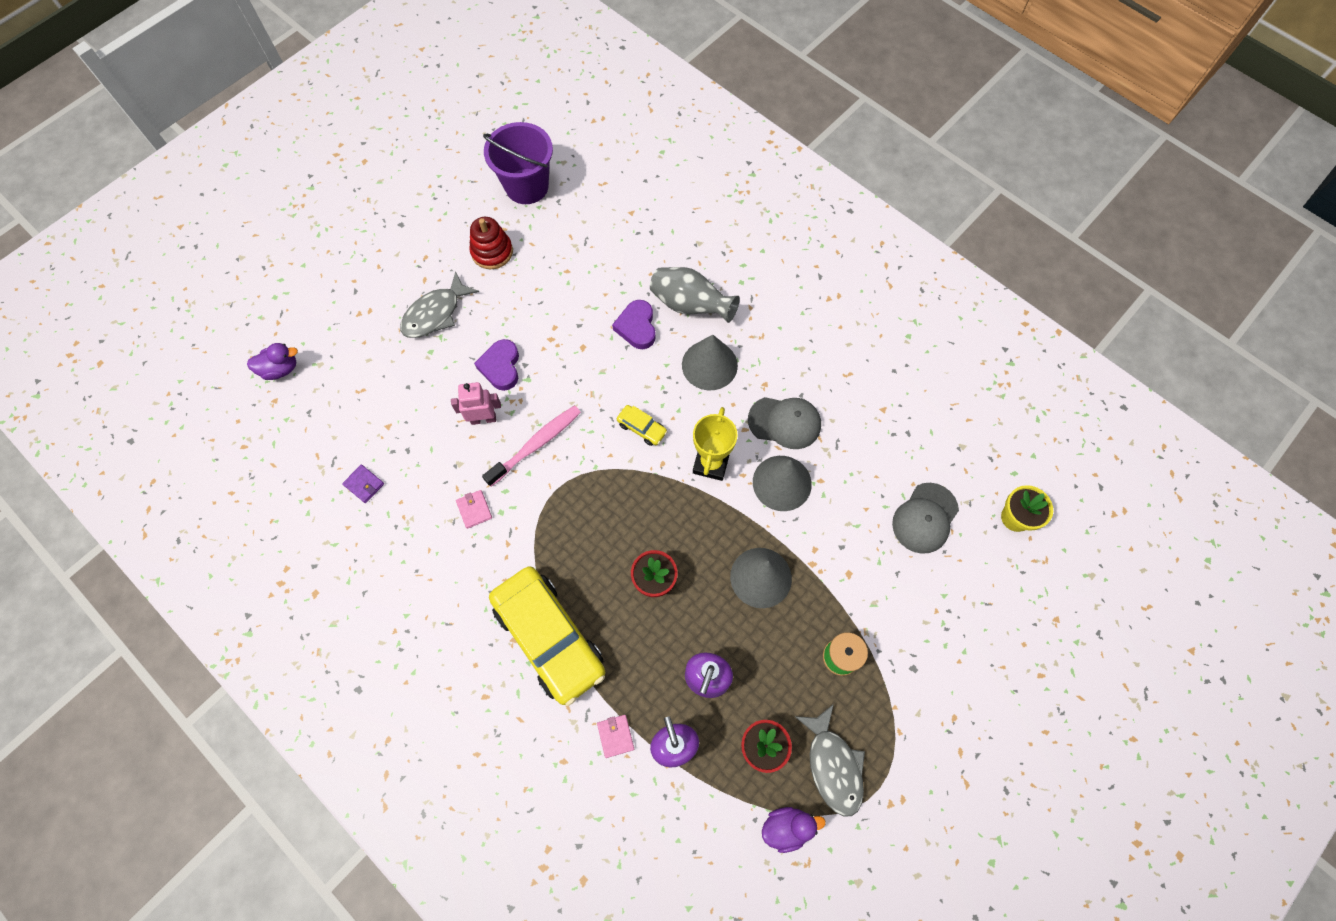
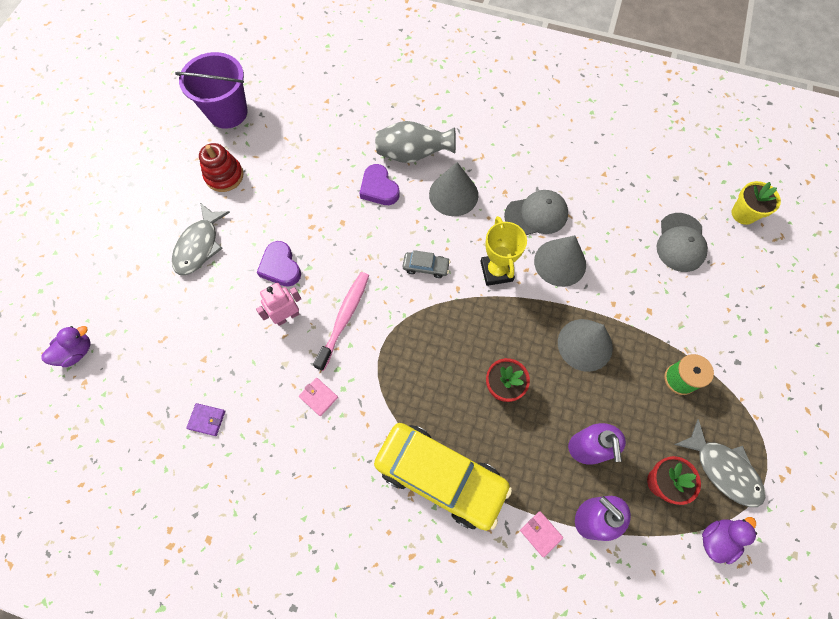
camera: 25 degrees left, 0 degrees up
(642, 428) = (426, 267): yellow car -> grey car

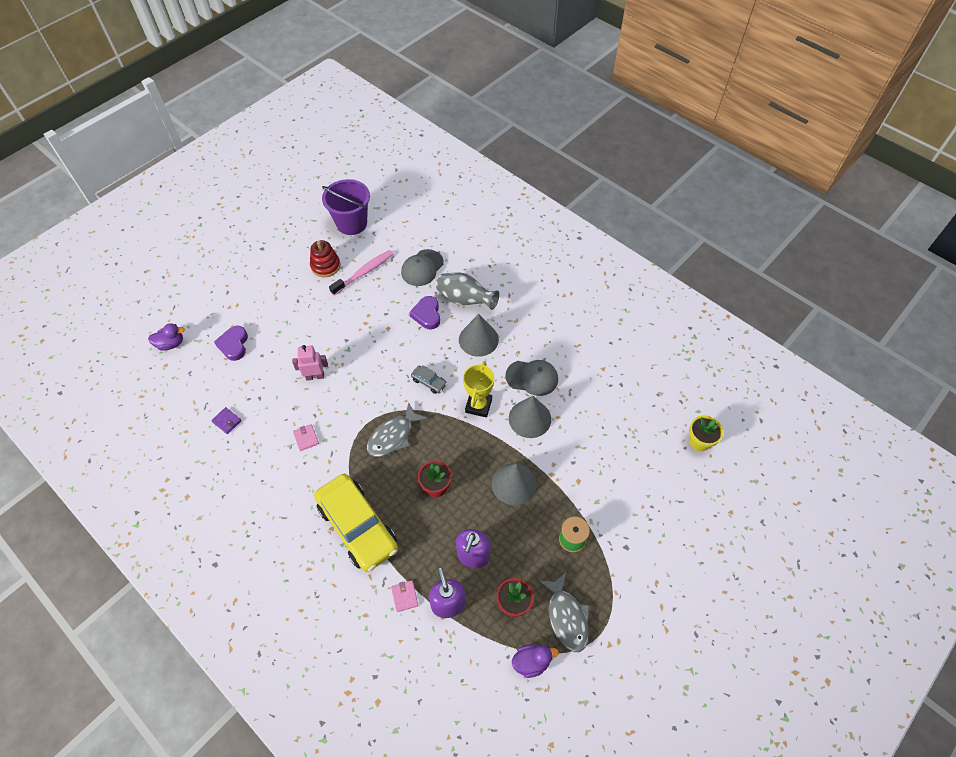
camera: 25 degrees right, 10 degrees down
(199, 246) = (283, 306): grey fish -> grey fish (393, 436)
(280, 267) = (329, 341): purple heart -> purple heart (234, 345)
(344, 318) = (352, 393): pink toothbrush -> pink toothbrush (364, 272)
(680, 242) = (633, 442): grey cap -> grey cap (422, 268)

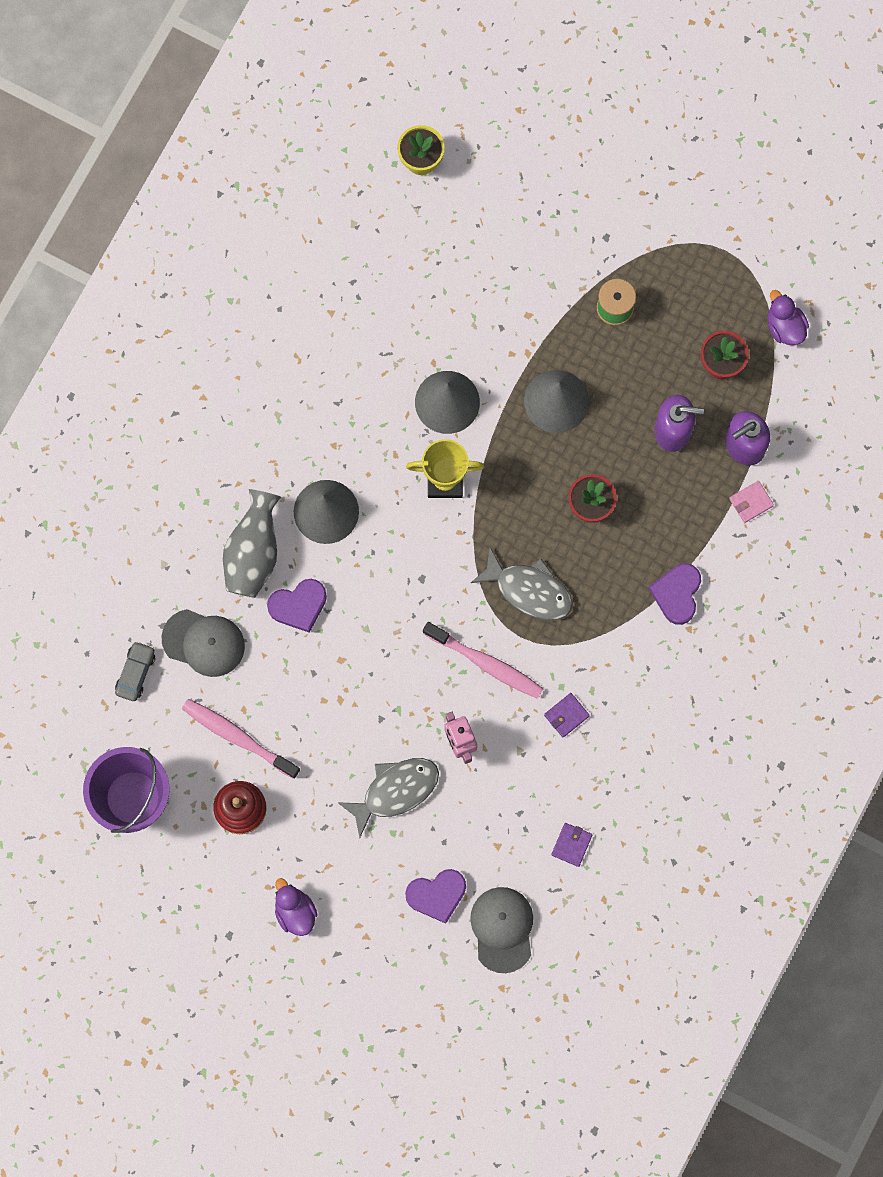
camera: 105 degrees left, 20 degrees up
(171, 344) = (461, 998): purple duck -> purple duck (295, 911)
(306, 438) = (566, 715): pink wallet -> purple wallet
(356, 401) = (486, 663): none -> pink toothbrush
(358, 527) = (677, 594): yellow car -> purple heart
(429, 382) = (424, 565): grey car -> grey car (135, 673)
(532, 377) = (375, 414): grey cap -> grey cap (502, 929)
(566, 617) = (718, 295): grey fish -> grey fish (395, 791)

